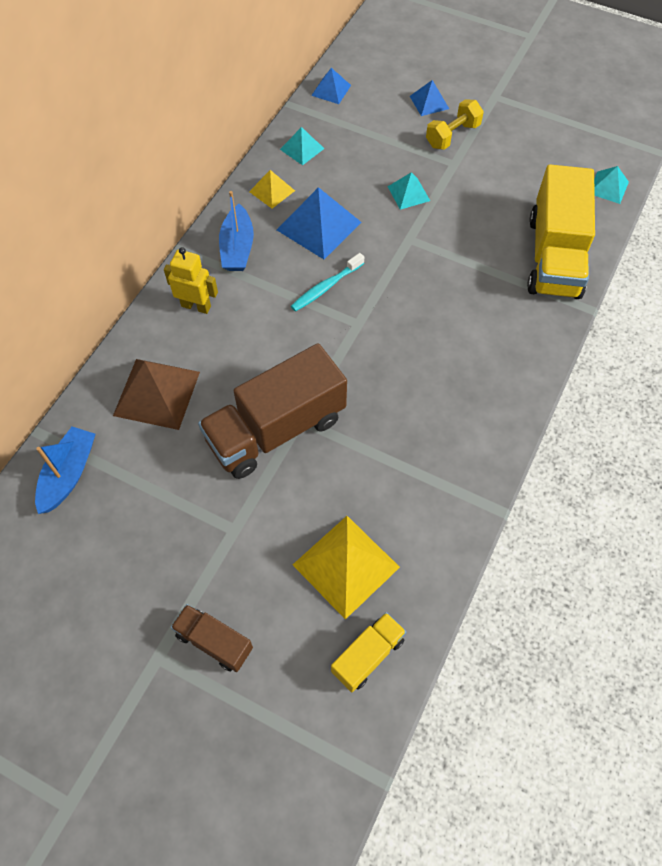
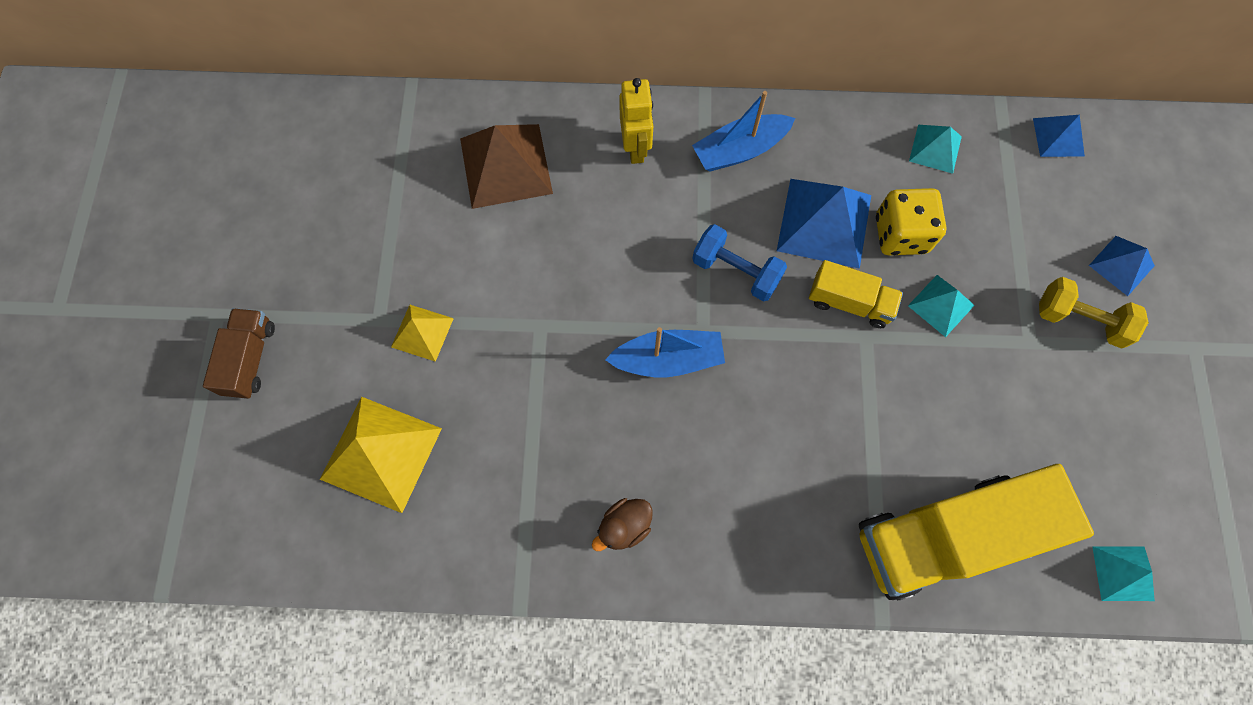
camera: 65 degrees right, 10 degrees up
(68, 474) = (376, 134): blue boat -> blue boat (668, 359)
(272, 191) = (846, 146): yellow pyramid -> yellow pyramid (422, 332)
(276, 429) = (516, 305): brown truck -> none
(325, 287) = (736, 271): turquoise toothbrush -> blue dumbbell
(350, 191) = (900, 234): none -> yellow dice
(368, 655) = (287, 520): yellow truck -> yellow truck (849, 302)
(474, 425) = (624, 527): none -> brown duck

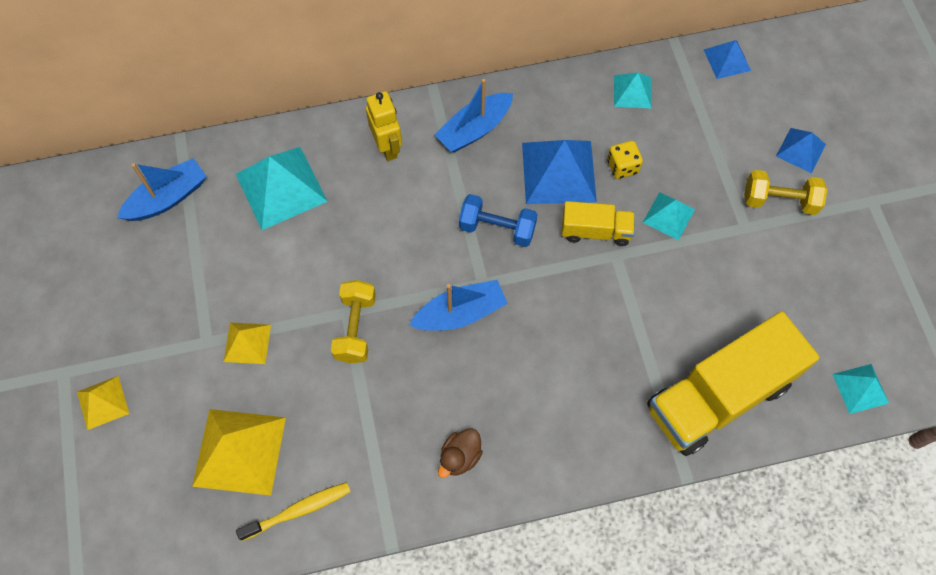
camera: 15 degrees left, 5 degrees down
(250, 359) = (102, 402): brown truck -> yellow pyramid
(380, 148) = (167, 198): none -> blue boat
(428, 539) = (299, 510): none -> yellow toothbrush
(506, 165) = (281, 187): brown pyramid -> turquoise pyramid
(546, 346) = (355, 328): none -> yellow dumbbell
(900, 234) = (622, 167): yellow dice -> yellow dice, size x0.63

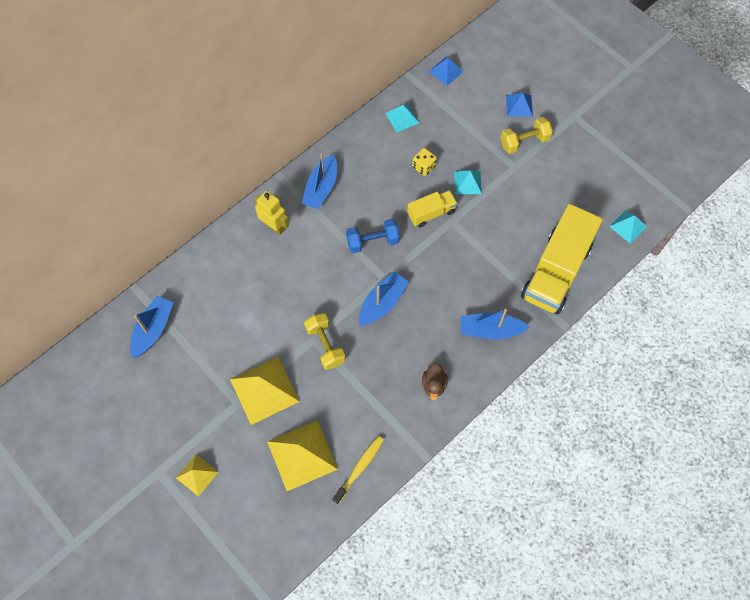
camera: 30 degrees left, 0 degrees up
(247, 343) = (264, 390): yellow pyramid -> yellow pyramid, size x1.81
(281, 187) = (223, 285): turquoise pyramid -> none
(559, 172) = (388, 188): blue pyramid -> none
(579, 426) = (490, 330): none -> blue boat

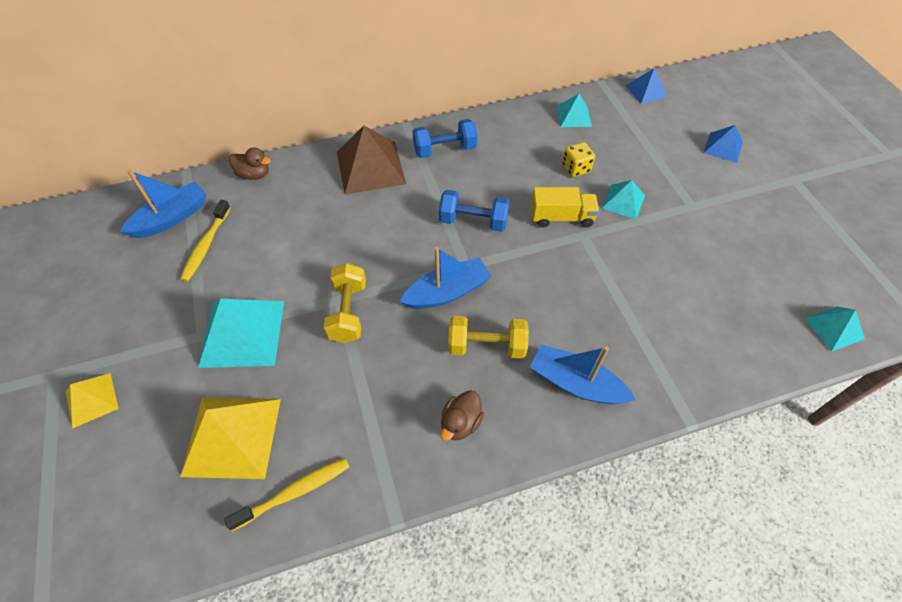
camera: 25 degrees right, 10 degrees down
(190, 268) = (254, 174): none -> brown duck
(195, 340) = (206, 246): none -> yellow toothbrush
(264, 390) = (242, 333): yellow pyramid -> turquoise pyramid
(274, 226) = (370, 167): yellow robot -> brown pyramid
(321, 188) = (445, 150): blue boat -> blue dumbbell
(524, 141) = (715, 184): yellow dumbbell -> yellow dumbbell (486, 346)
(556, 271) = (704, 345): yellow truck -> none

